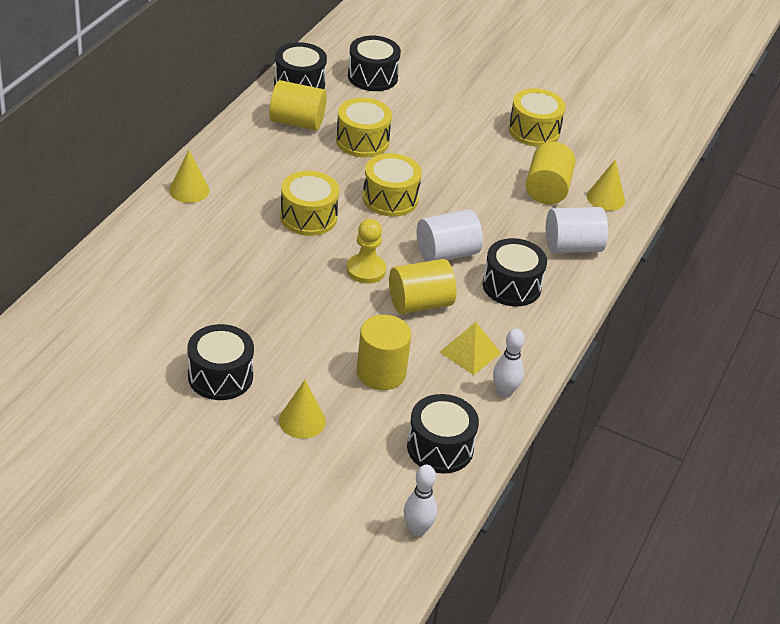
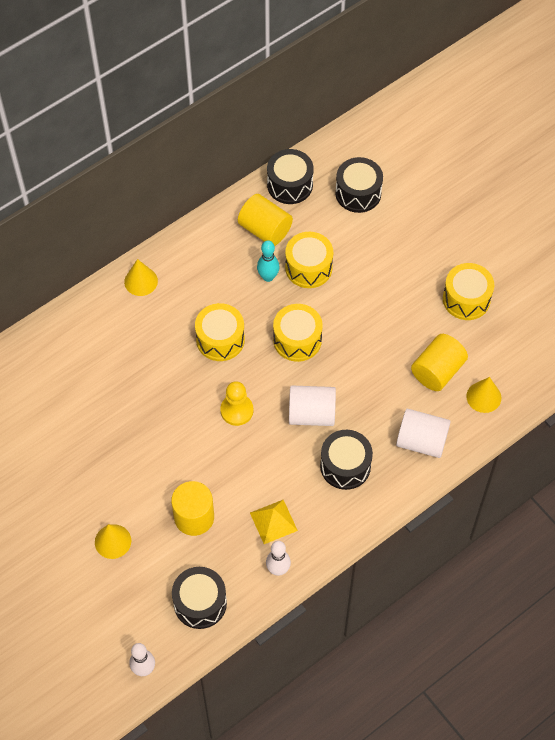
camera: 30 degrees right, 20 degrees up
(220, 376) = (75, 479): black drum -> none
(325, 157) = (268, 277): none -> turquoise bowling pin
(420, 303) = (261, 459): yellow cylinder -> none

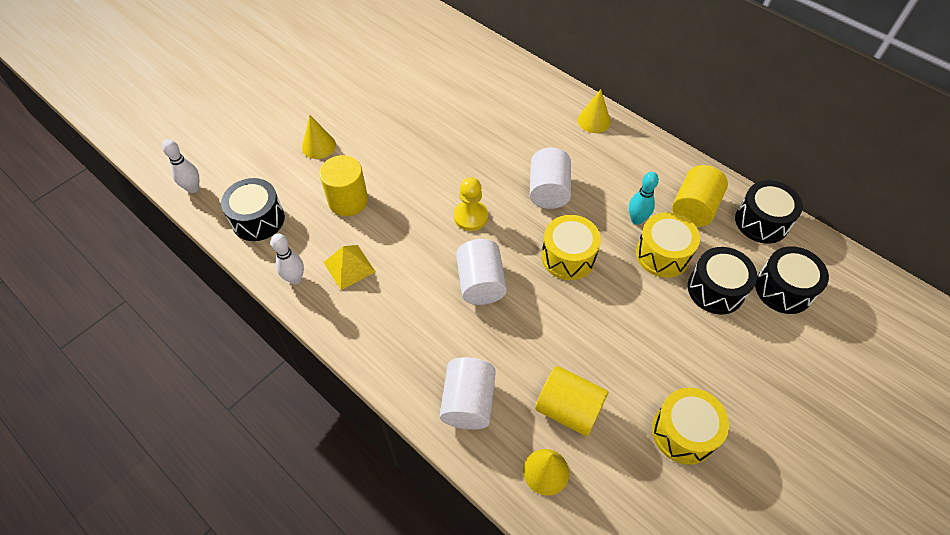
camera: 80 degrees right, 5 degrees down
(220, 339) = (548, 191): yellow drum -> white cylinder
(345, 466) = (423, 324): black drum -> black drum (715, 289)

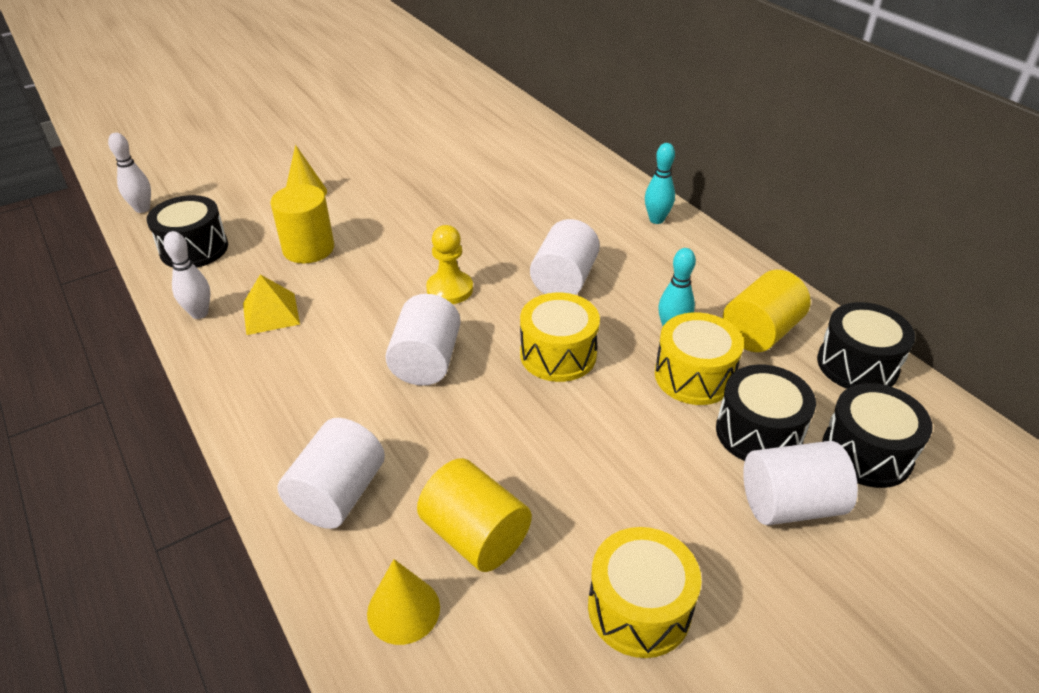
camera: 15 degrees right, 15 degrees down
(594, 121) = (656, 220): yellow cone -> turquoise bowling pin
(748, 338) = (789, 504): none -> white cylinder

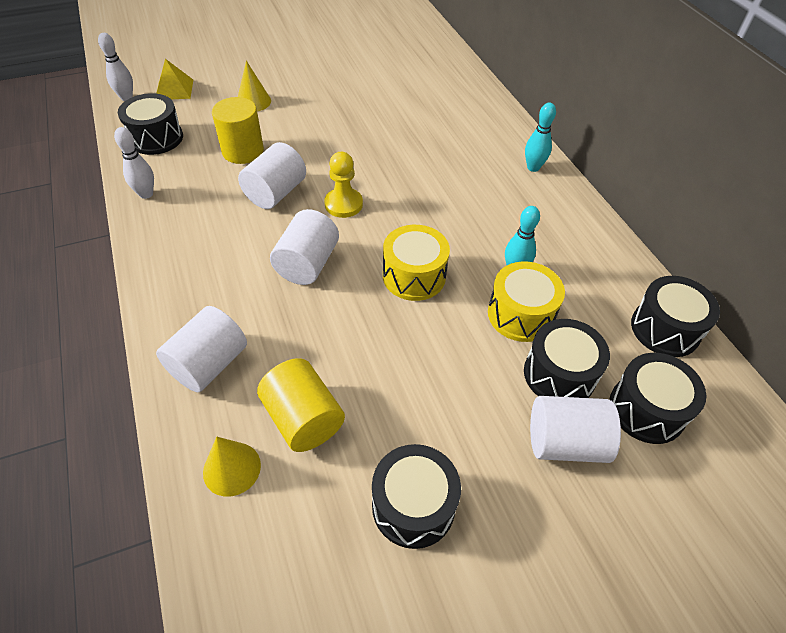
camera: 10 degrees right, 10 degrees up
(271, 313) = (199, 202): yellow pyramid -> yellow pyramid (174, 89)
(564, 280) = (438, 211): white cylinder -> white cylinder (275, 193)
(639, 608) = (413, 505): yellow drum -> black drum
(760, 332) = (590, 285): yellow cylinder -> none

